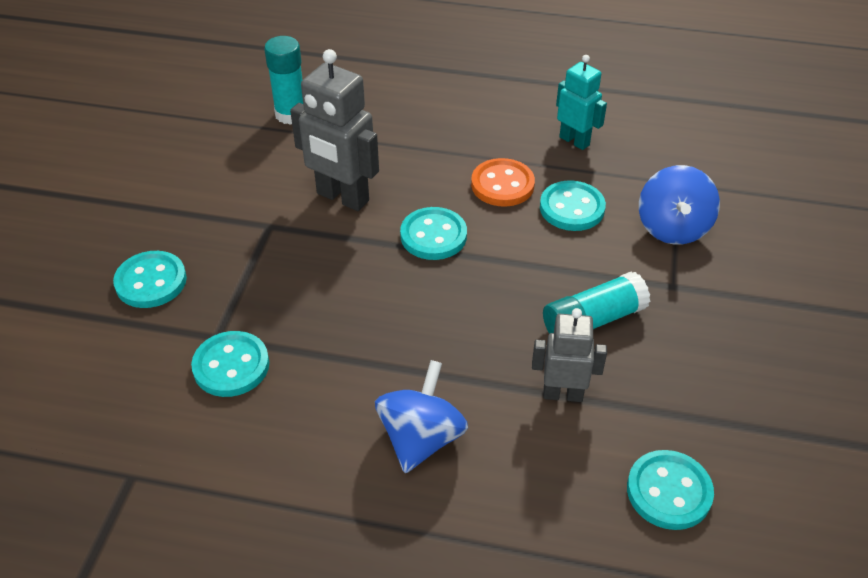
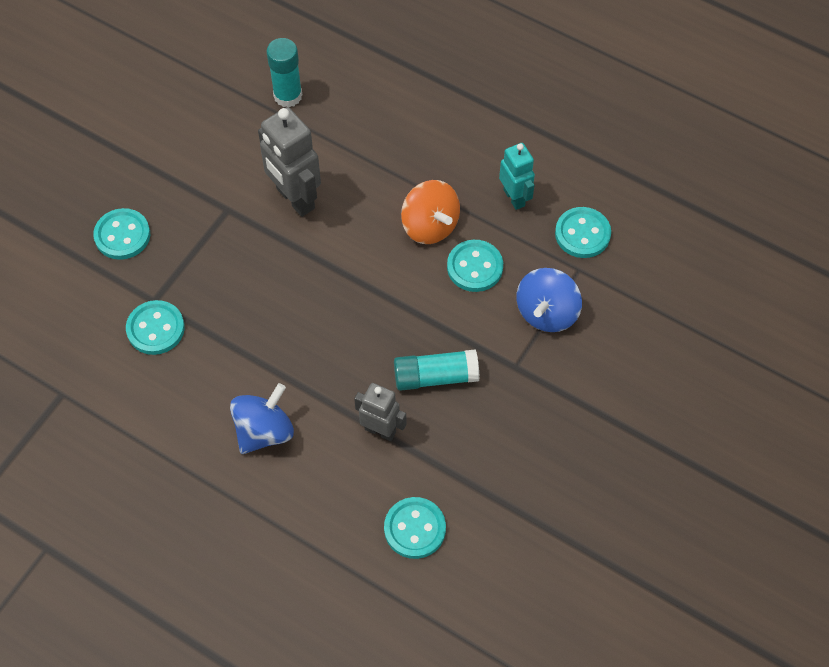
camera: 20 degrees right, 15 degrees up
(433, 236) = (350, 259): turquoise button -> turquoise button (582, 234)
(502, 185) = (430, 226): orange button -> orange spinning top

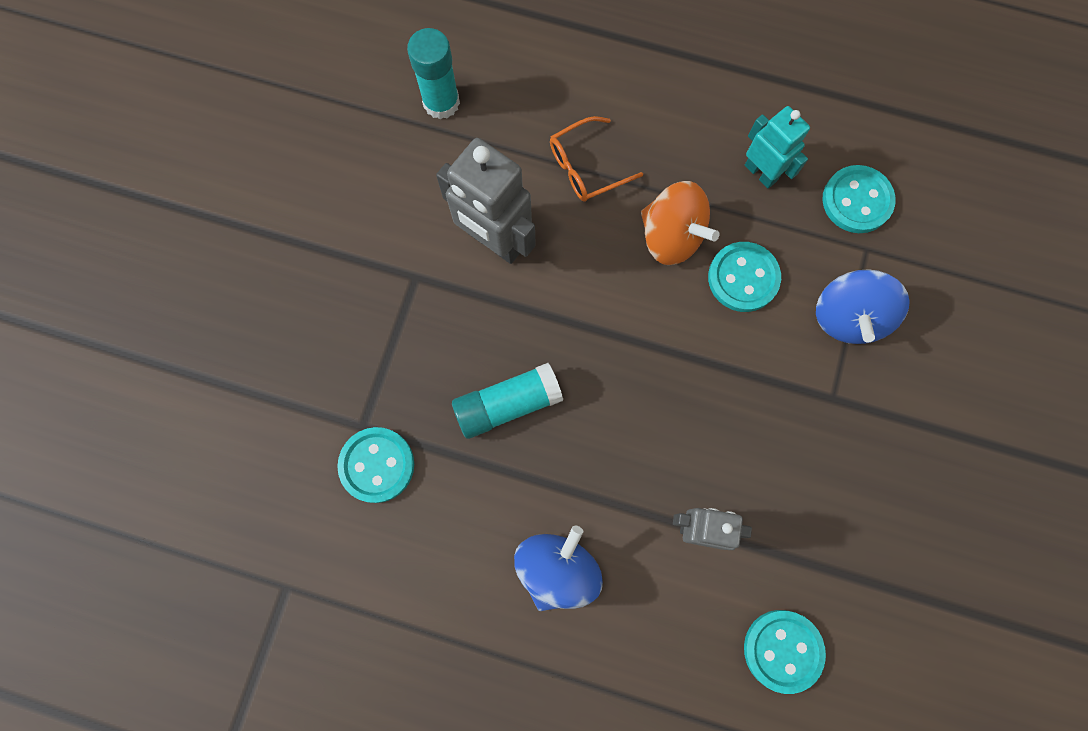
camera: 15 degrees left, 15 degrees up
(122, 235) = (294, 347): turquoise button -> none
(381, 164) = (586, 167): none -> orange glasses
(435, 376) = (743, 438): turquoise glue stick -> turquoise glue stick (508, 404)

